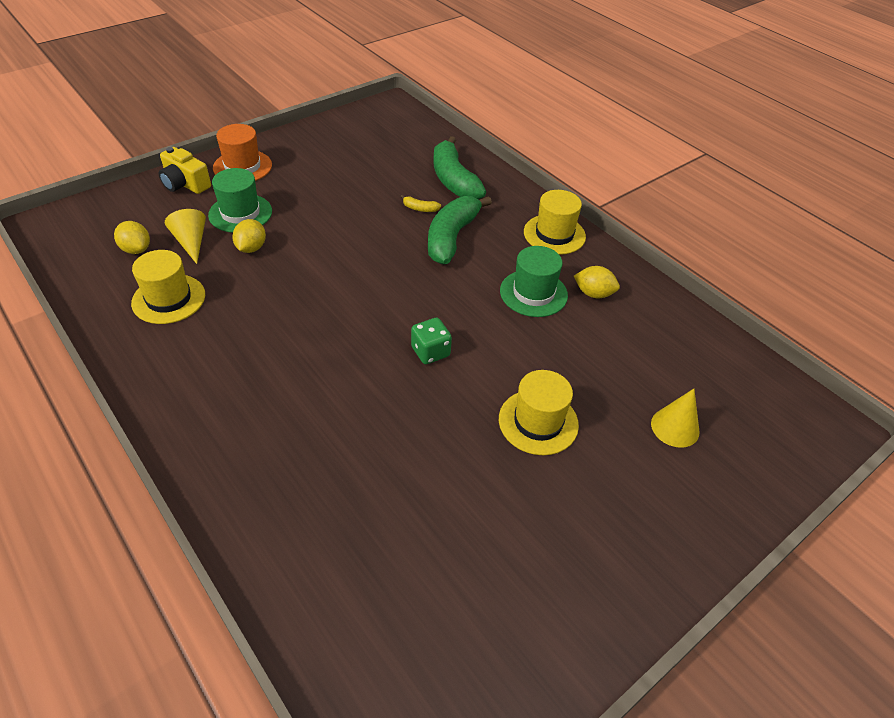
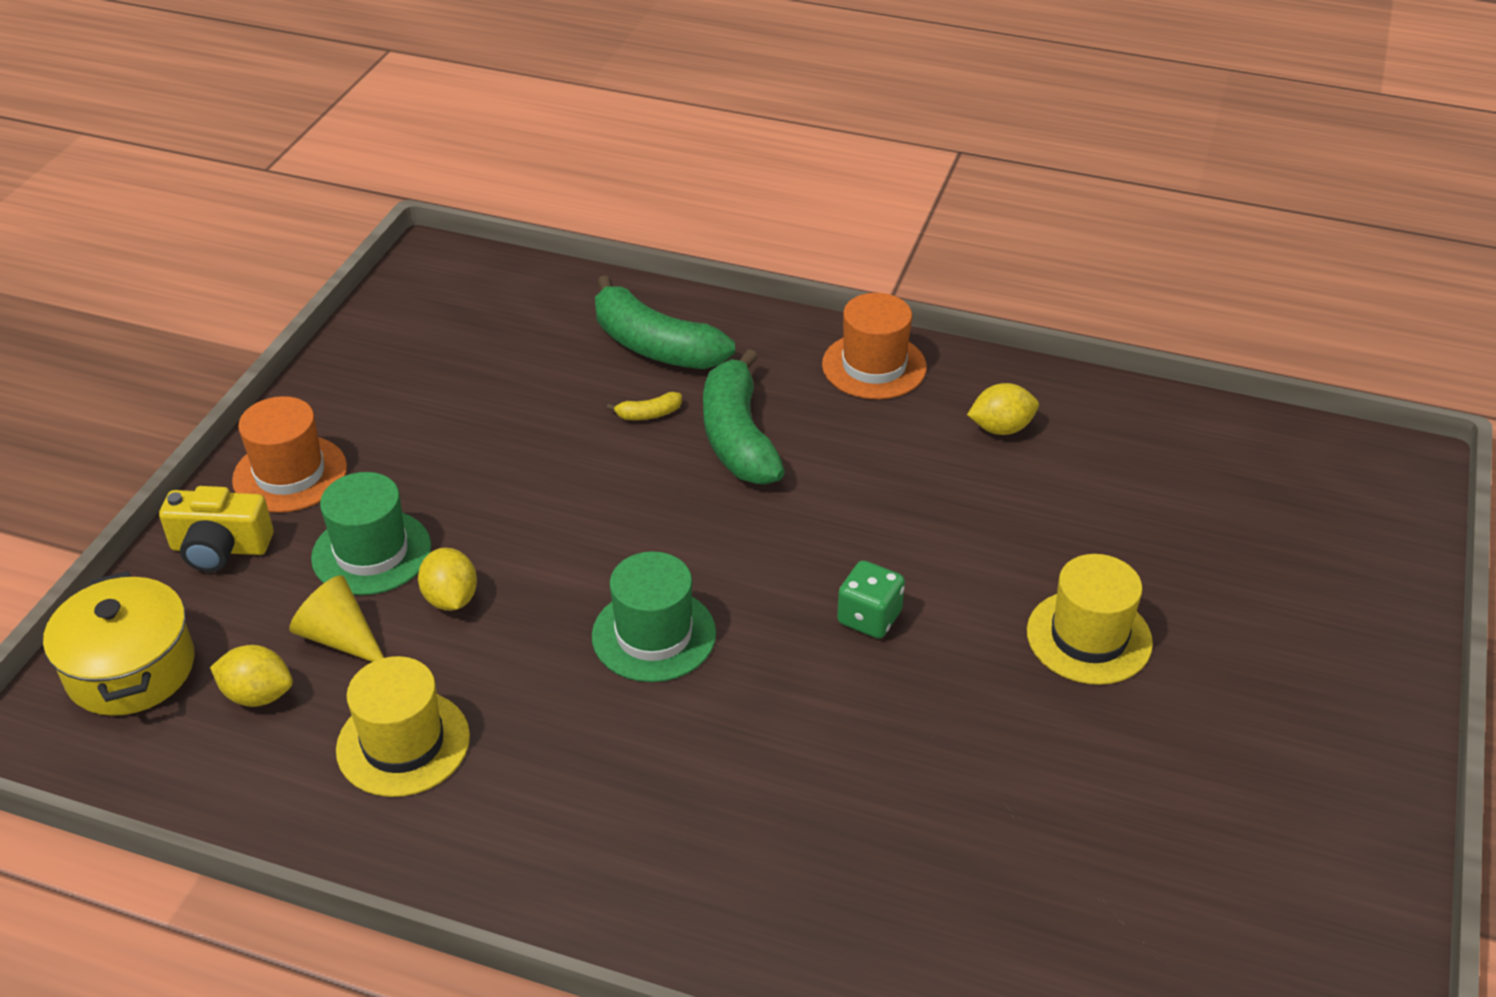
camera: 30 degrees left, 5 degrees down
(103, 215) = (131, 669): none -> yellow pot
(533, 293) = (925, 466): green hat -> green hat (654, 635)
(554, 234) = (874, 366): yellow hat -> orange hat
(675, 427) = (1246, 557): yellow cone -> none

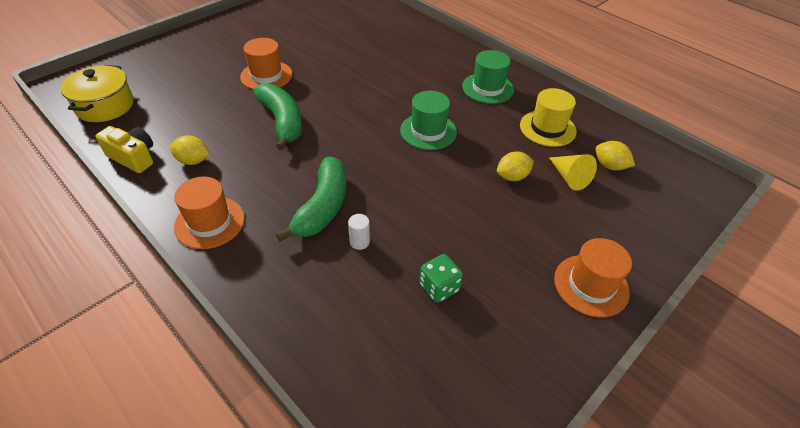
camera: 155 degrees left, 5 degrees up
(131, 669) = (673, 198): yellow pot -> yellow pot (105, 106)
(220, 548) = (633, 248): yellow camera -> yellow camera (133, 157)
(371, 552) = (547, 214): green hat -> green hat (488, 88)
(451, 599) = (512, 177): yellow lemon -> yellow lemon turned 60 degrees clockwise
(648, 414) = (359, 242): yellow banana -> white cylinder
(654, 346) = (320, 295): green banana -> green banana (282, 122)
(869, 618) = (338, 108): green dice -> green dice (439, 287)
(1089, 637) = (266, 75): yellow hat -> orange hat

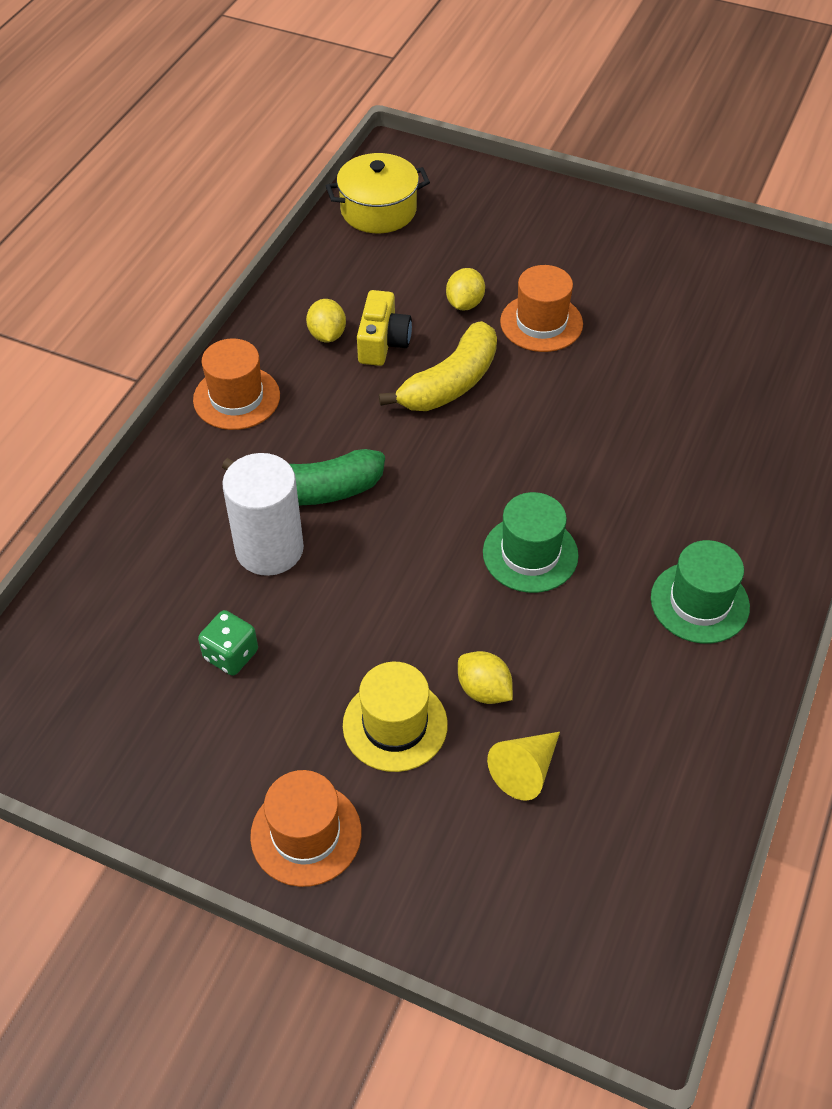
camera: 70 degrees right, 5 degrees up
(133, 157) = (305, 282): yellow camera -> yellow camera (383, 342)
(282, 122) = (450, 383): green banana -> yellow banana
(359, 242) = (269, 549): white cylinder -> white cylinder, size x2.47
(547, 128) = (639, 716): yellow hat -> yellow hat (395, 725)
(609, 166) = (589, 828): yellow lemon -> yellow lemon (464, 304)

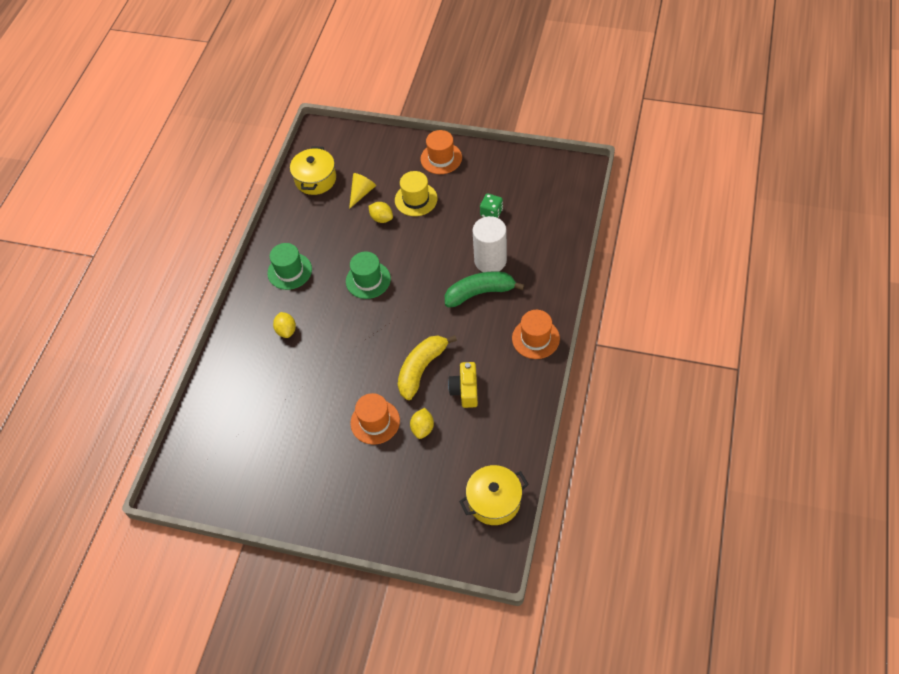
camera: 175 degrees right, 5 degrees up
(327, 335) = (499, 389): yellow lemon -> yellow lemon (286, 330)
(642, 836) = (315, 179): none -> yellow pot

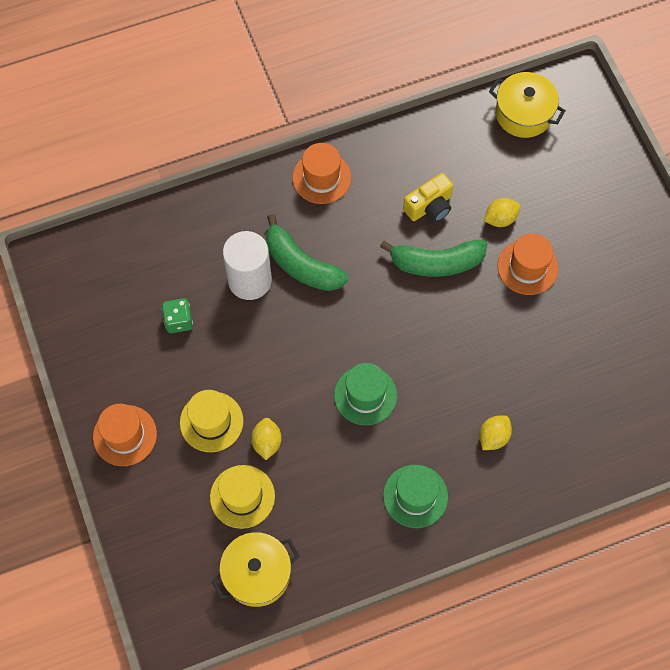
camera: 130 degrees left, 10 degrees up
(361, 193) = (242, 496): yellow cone -> yellow hat
(421, 369) = (436, 263): yellow banana -> green banana

